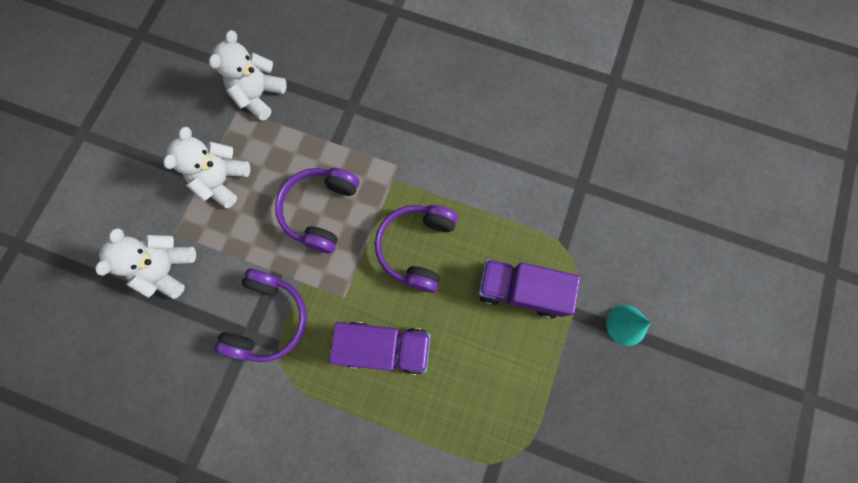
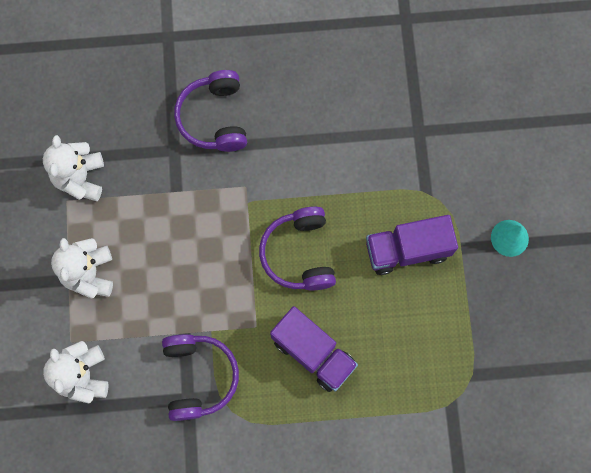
camera: 25 degrees left, 0 degrees up
(320, 211) = (195, 260): purple headphones -> purple headphones (214, 118)
(385, 347) = (313, 352): purple truck -> purple truck turned 60 degrees clockwise

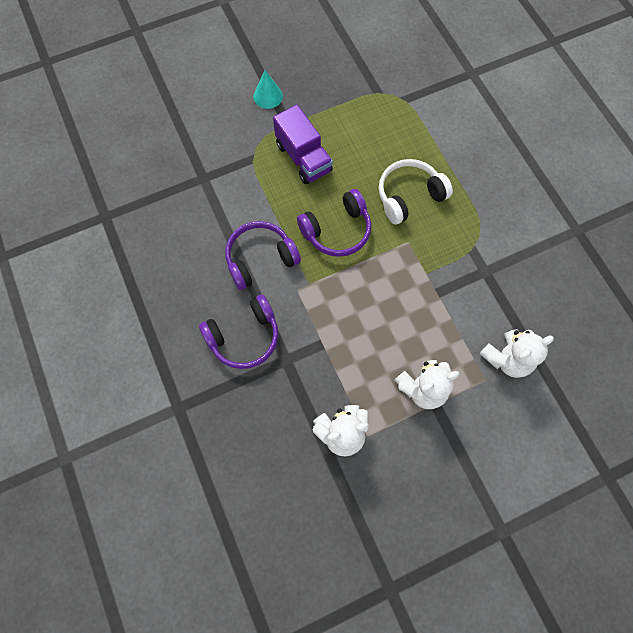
camera: 110 degrees left, 5 degrees down
(199, 376) = (465, 269): purple headphones -> purple headphones (260, 259)
(313, 352) = (409, 196): purple truck -> white headphones

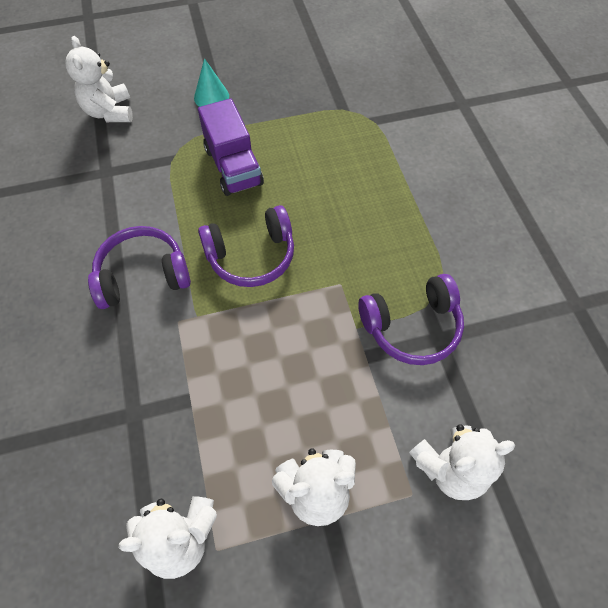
camera: 10 degrees right, 10 degrees down
(188, 123) = (109, 112): none -> white teddy bear
(244, 337) = (88, 372): purple headphones -> purple headphones (412, 327)
(409, 196) = (355, 228): white headphones -> none

